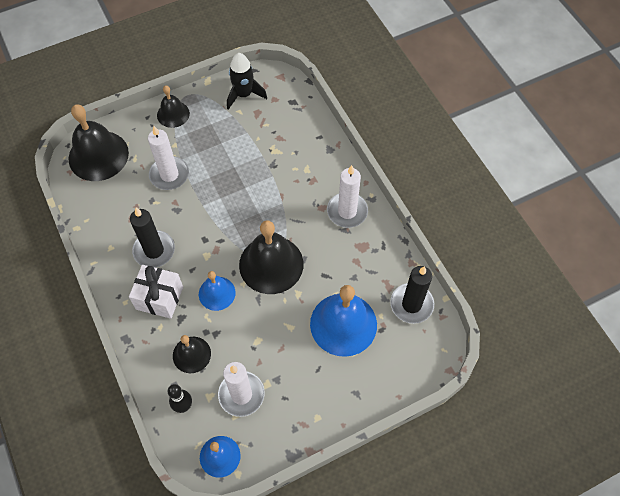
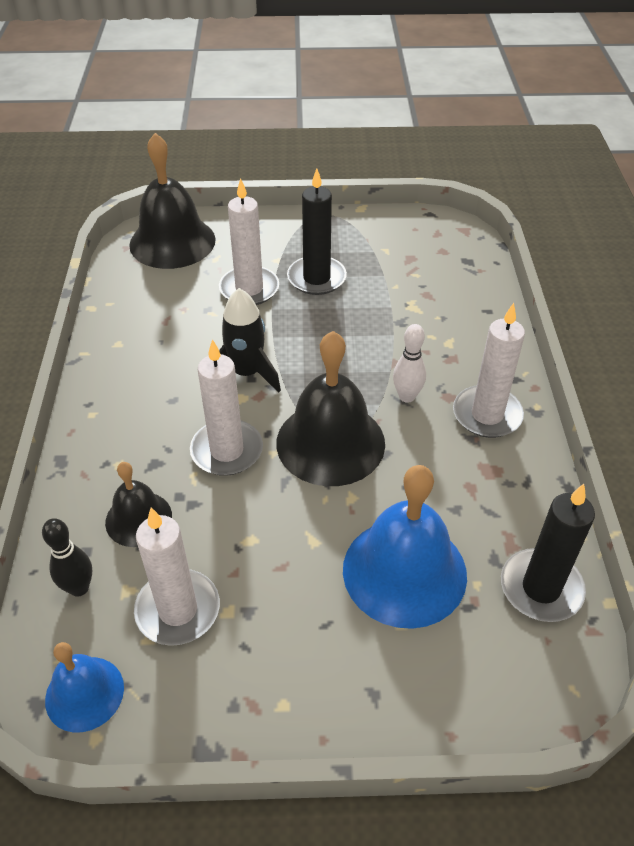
camera: 25 degrees right, 15 degrees down
(154, 250) = (173, 366): black candle -> black candle (316, 278)
(159, 298) = (142, 426): white gift -> none
(173, 114) = (295, 228): black bell -> none
(217, 293) = (227, 451): blue bell -> white candle
(244, 94) = (402, 234): black rocket -> black rocket (247, 373)
(299, 217) = (407, 396): none -> white bowling pin

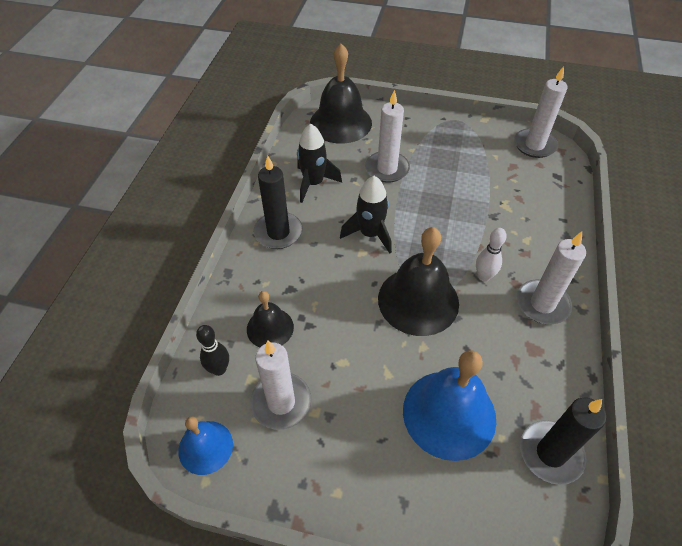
camera: 15 degrees right, 5 degrees up
(154, 324) = (313, 183): none -> black rocket
(227, 451) = (342, 290): white candle -> white candle (534, 145)
(316, 278) = (438, 169): black candle -> black candle (278, 232)

